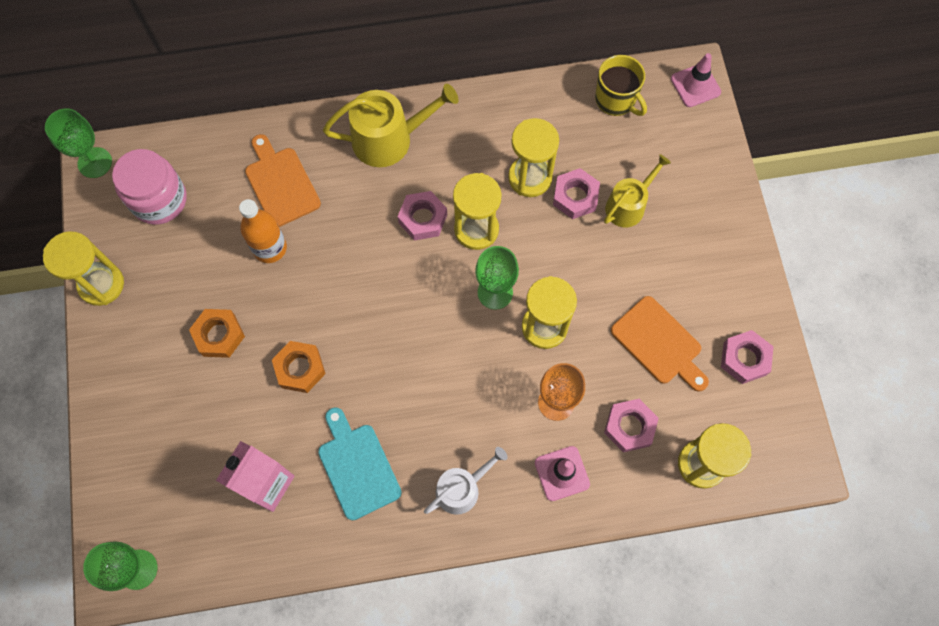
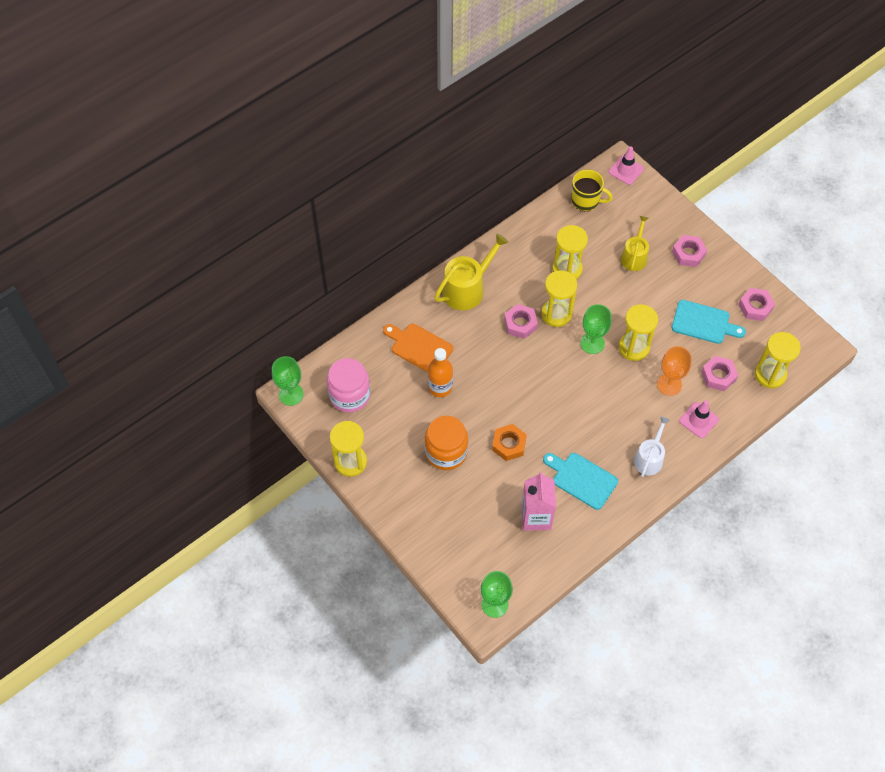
camera: 30 degrees left, 10 degrees down
(219, 335) = (446, 452): orange nut -> orange jar
(575, 197) = (600, 267): pink nut -> pink nut (688, 253)
(659, 343) = (703, 323): orange cutting board -> turquoise cutting board

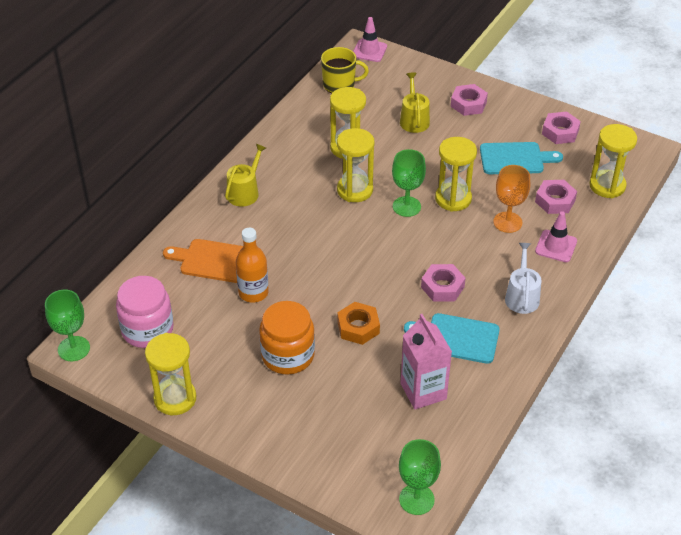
camera: 20 degrees left, 15 degrees down
(467, 289) = (245, 192): yellow watering can -> yellow watering can, size x0.65
(520, 324) = (319, 209): pink nut -> pink nut (442, 287)

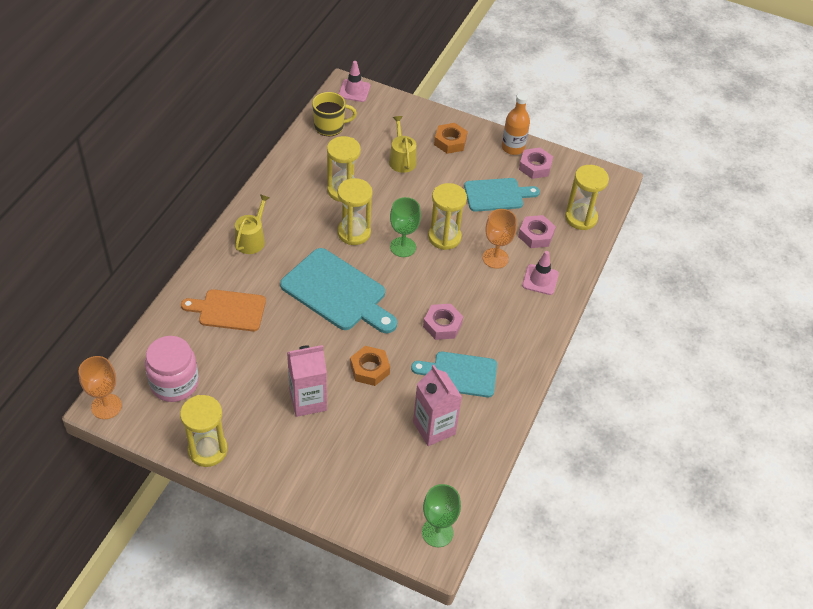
camera: 10 degrees left, 5 degrees up
(74, 349) = (106, 406): green goblet -> orange goblet
(253, 293) = (270, 340): orange bottle -> orange bottle (513, 148)
(288, 355) = (308, 401): orange jar -> pink carton
(331, 248) = (337, 292): none -> turquoise cutting board
(468, 104) = (450, 142): pink nut -> orange nut
(522, 296) = (514, 330): white watering can -> none

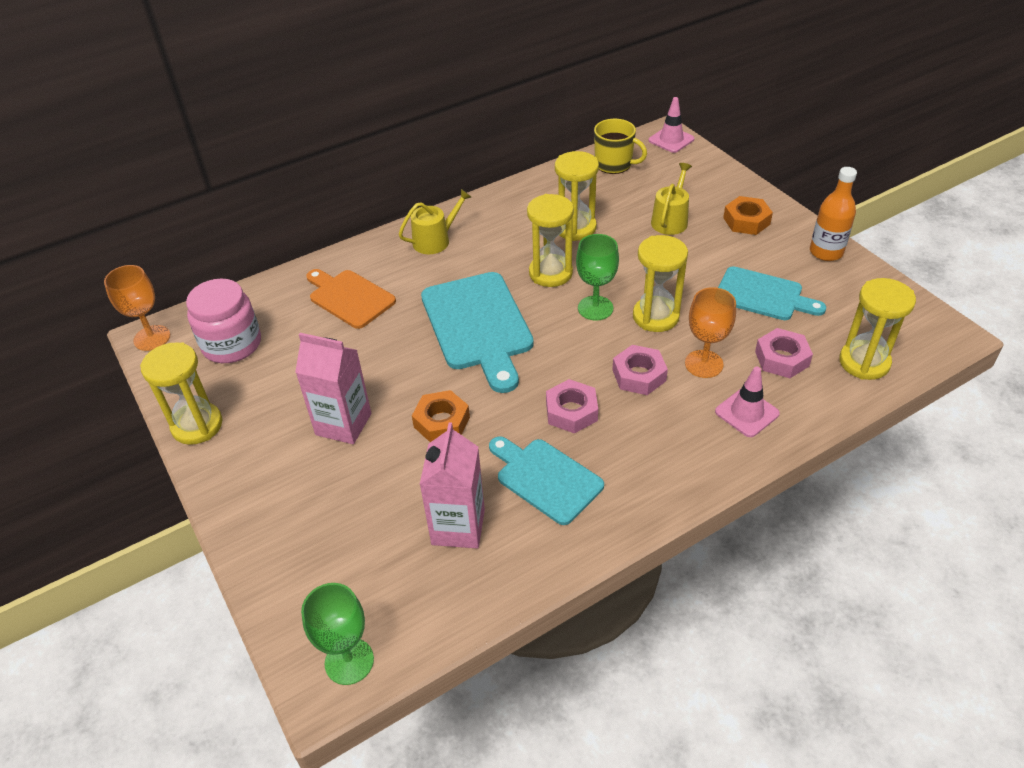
camera: 40 degrees right, 5 degrees down
(535, 166) = (841, 282): pink nut -> pink nut (639, 375)

